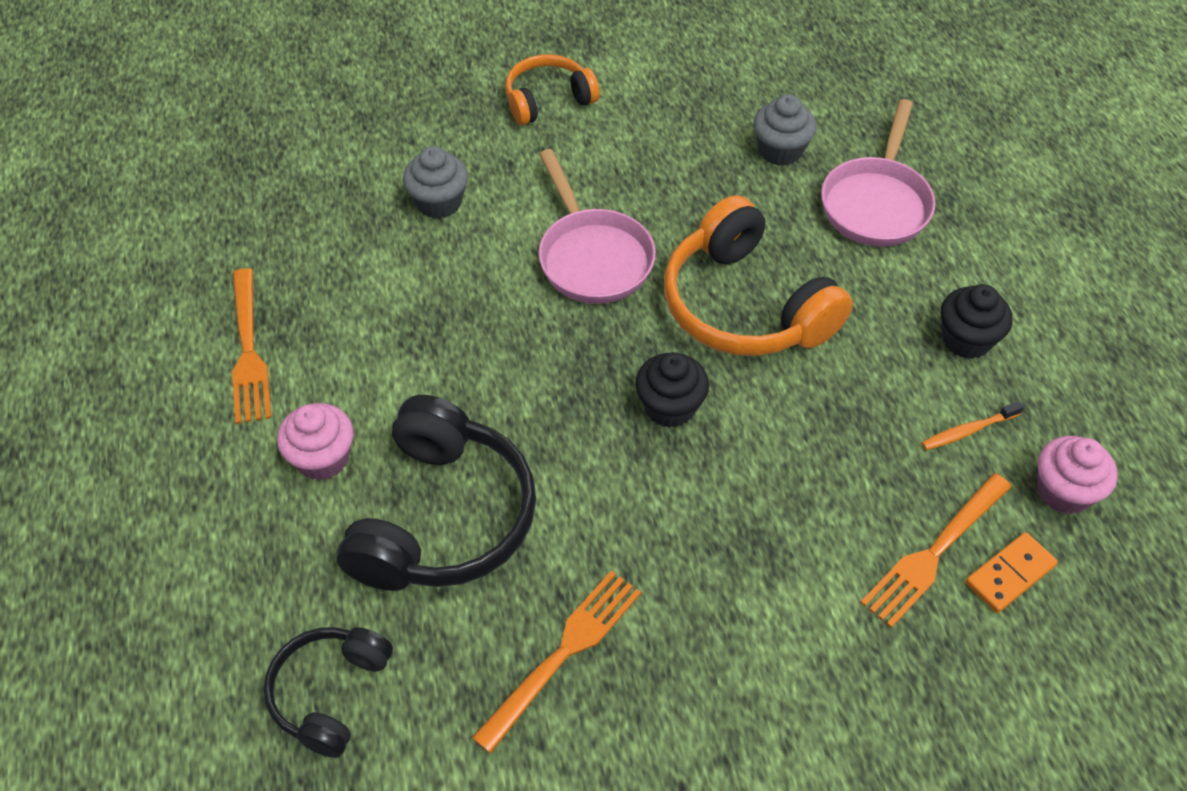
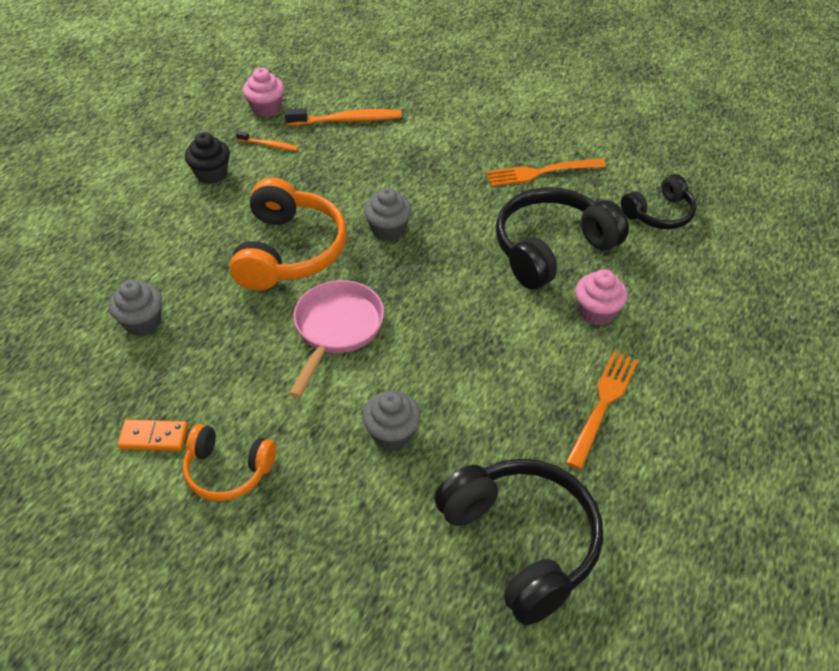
camera: 140 degrees left, 5 degrees down
(252, 190) = (521, 542): none -> black headphones
(670, 407) = (388, 230): black cupcake -> grey cupcake
(876, 203) = (144, 257): pink pan -> none
(935, 552) = (346, 120): orange fork -> orange toothbrush
(1009, 574) = (328, 100): orange domino -> orange domino (154, 437)

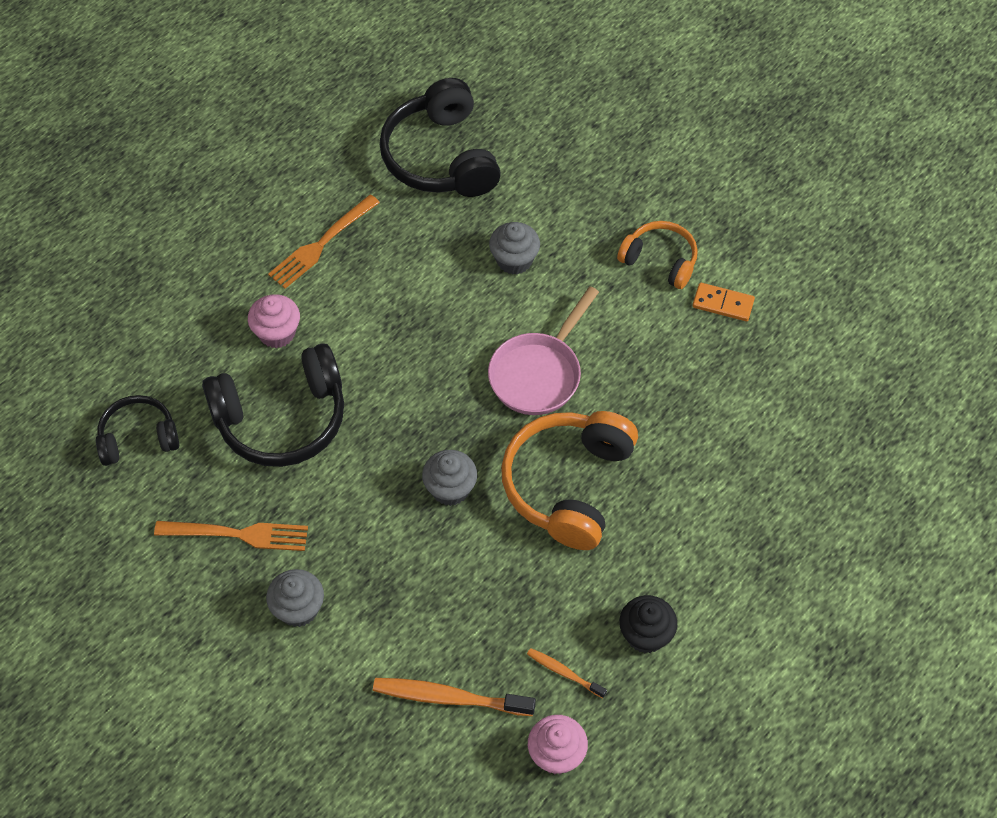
camera: 165 degrees left, 10 degrees up
(142, 322) = (733, 428): grey cupcake -> grey cupcake (298, 609)

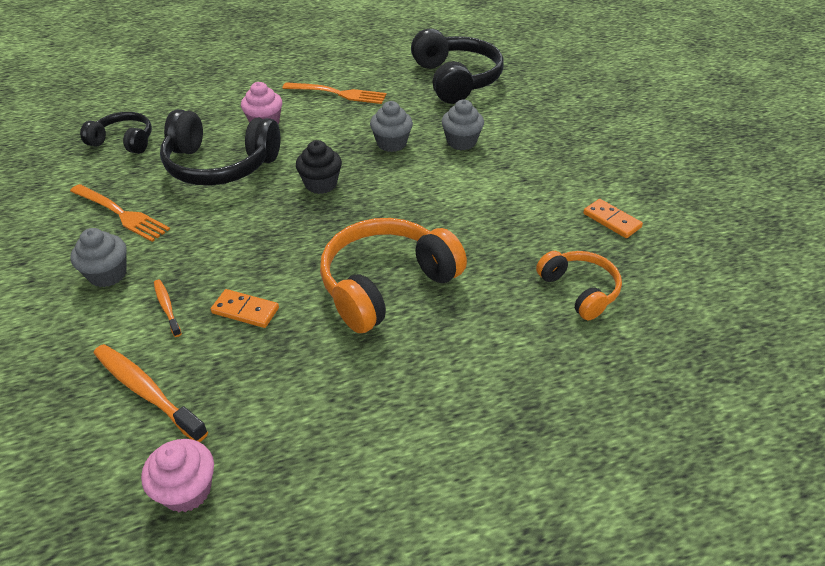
camera: 30 degrees right, 15 degrees down
(322, 244) = (338, 93): orange fork -> orange fork turned 150 degrees counterclockwise
(441, 157) = (456, 80): black headphones -> black headphones turned 150 degrees clockwise
(450, 489) = (292, 249): grey cupcake -> grey cupcake (391, 143)
(464, 578) = (245, 310): none -> orange domino
(538, 373) = (424, 207): pink pan -> none
(564, 673) = (258, 422): orange toothbrush -> orange toothbrush (167, 307)
(645, 635) = (358, 428): black cupcake -> black cupcake (321, 184)
(660, 260) = (575, 178): orange headphones -> orange headphones (579, 290)

